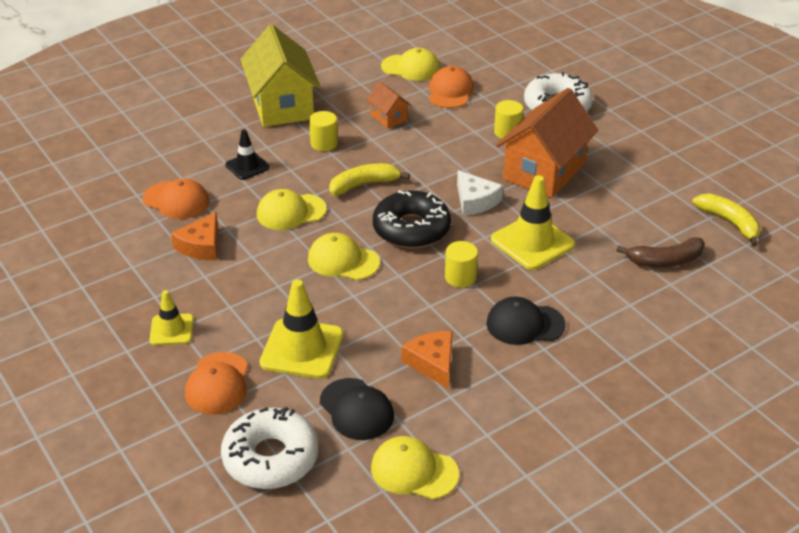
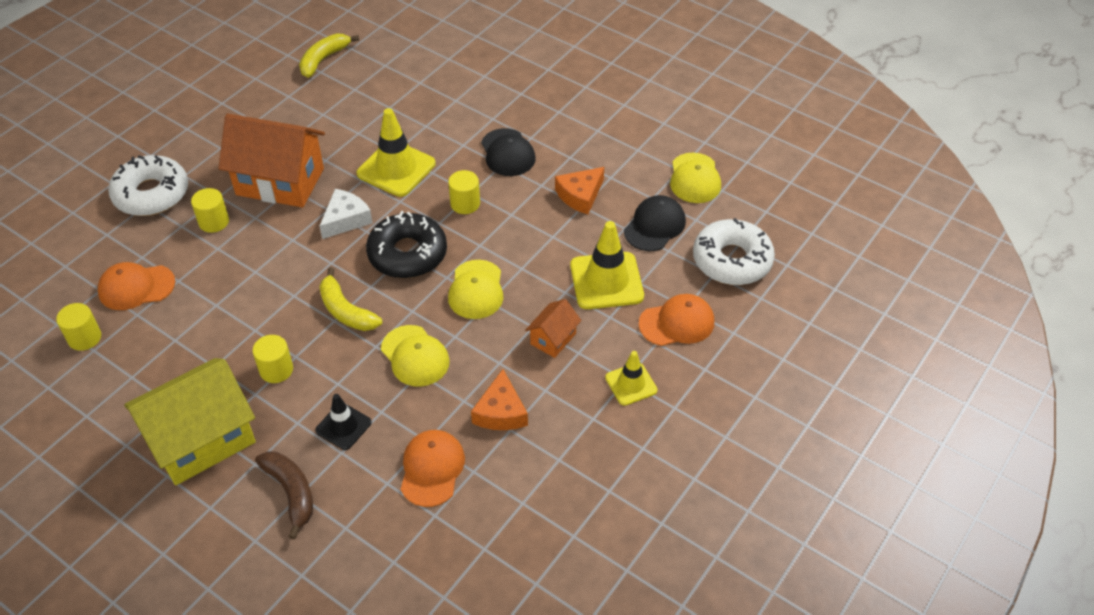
camera: 110 degrees left, 10 degrees up
(201, 246) = (500, 412): orange cheese -> orange cheese turned 90 degrees clockwise
(388, 118) = (206, 327): orange house -> orange house (553, 339)
(411, 68) = (84, 338): yellow cap -> yellow cylinder
(665, 261) = (391, 88): brown banana -> brown banana (291, 492)

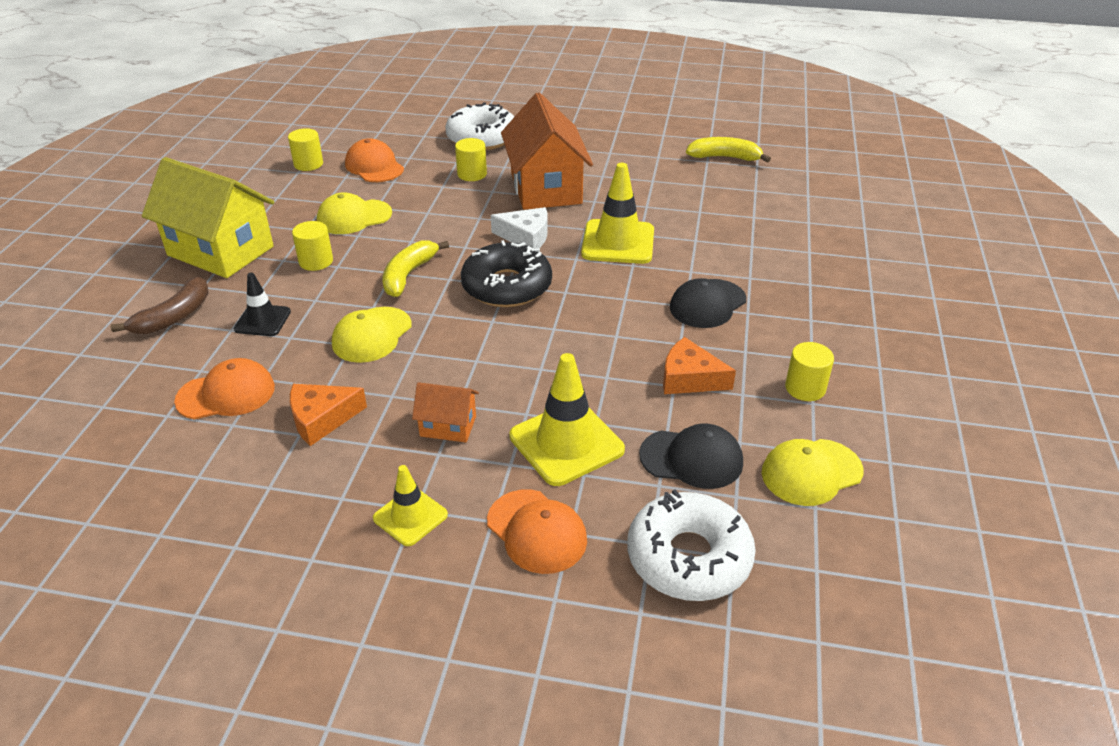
camera: 65 degrees right, 10 degrees down
(465, 204) = (605, 299): yellow cylinder -> yellow cylinder (805, 388)
(476, 290) = (486, 346): yellow cap -> yellow cap (354, 217)

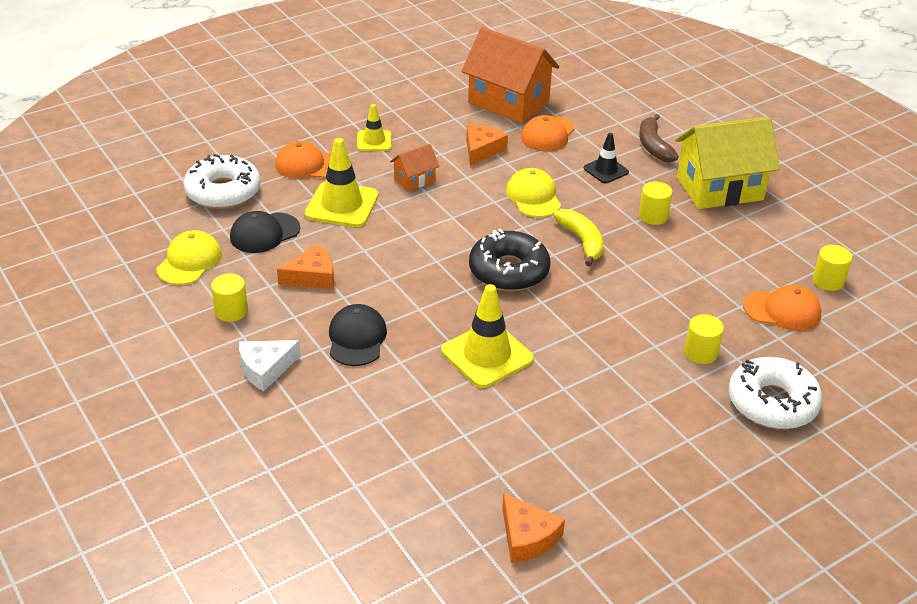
camera: 135 degrees right, 0 degrees up
(354, 217) = (699, 259): yellow cap -> none
(526, 237) = (559, 317): white cheese -> white cheese (265, 368)
(546, 188) = (621, 376): orange house -> orange house (508, 102)
(724, 157) = (527, 537): yellow banana -> orange cheese

